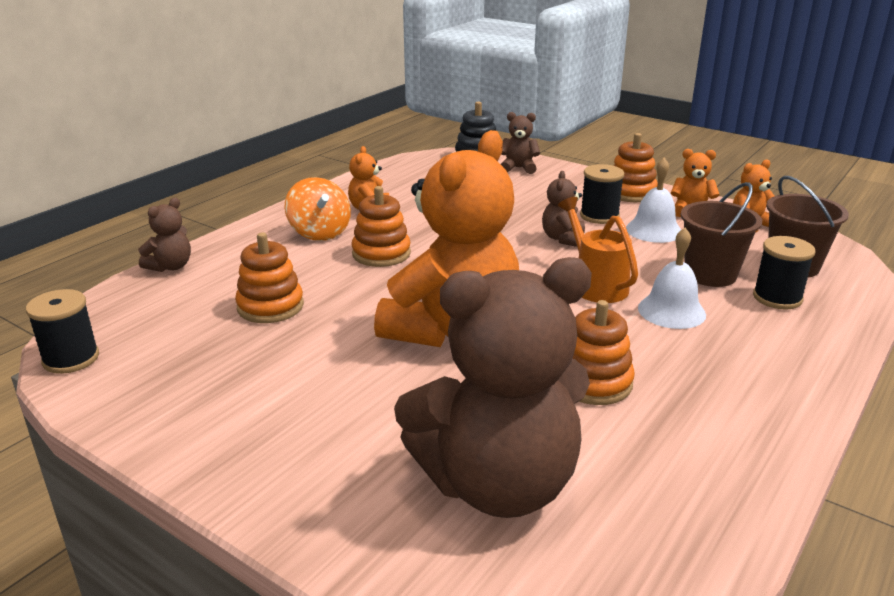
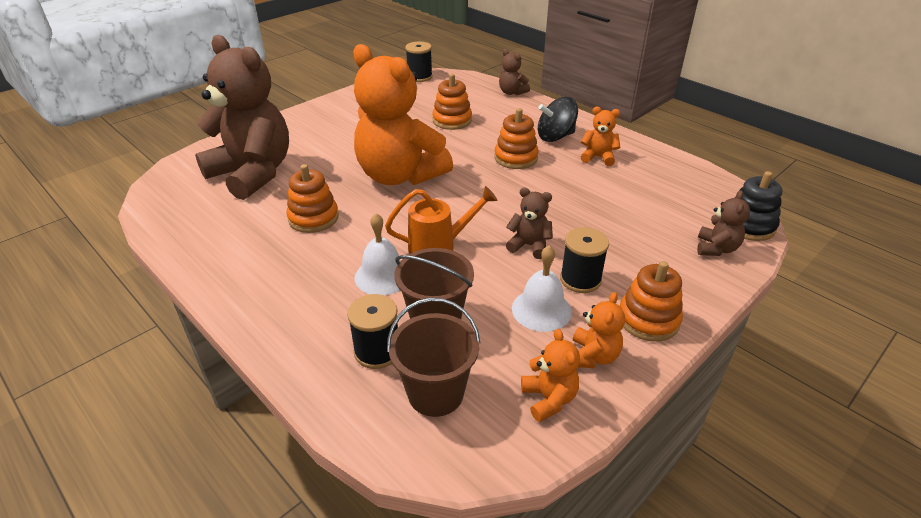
camera: 100 degrees right, 10 degrees up
(319, 232) = (555, 137): orange spinning top -> black spinning top
(498, 484) = (253, 173): brown teddy bear -> brown teddy bear turned 135 degrees clockwise

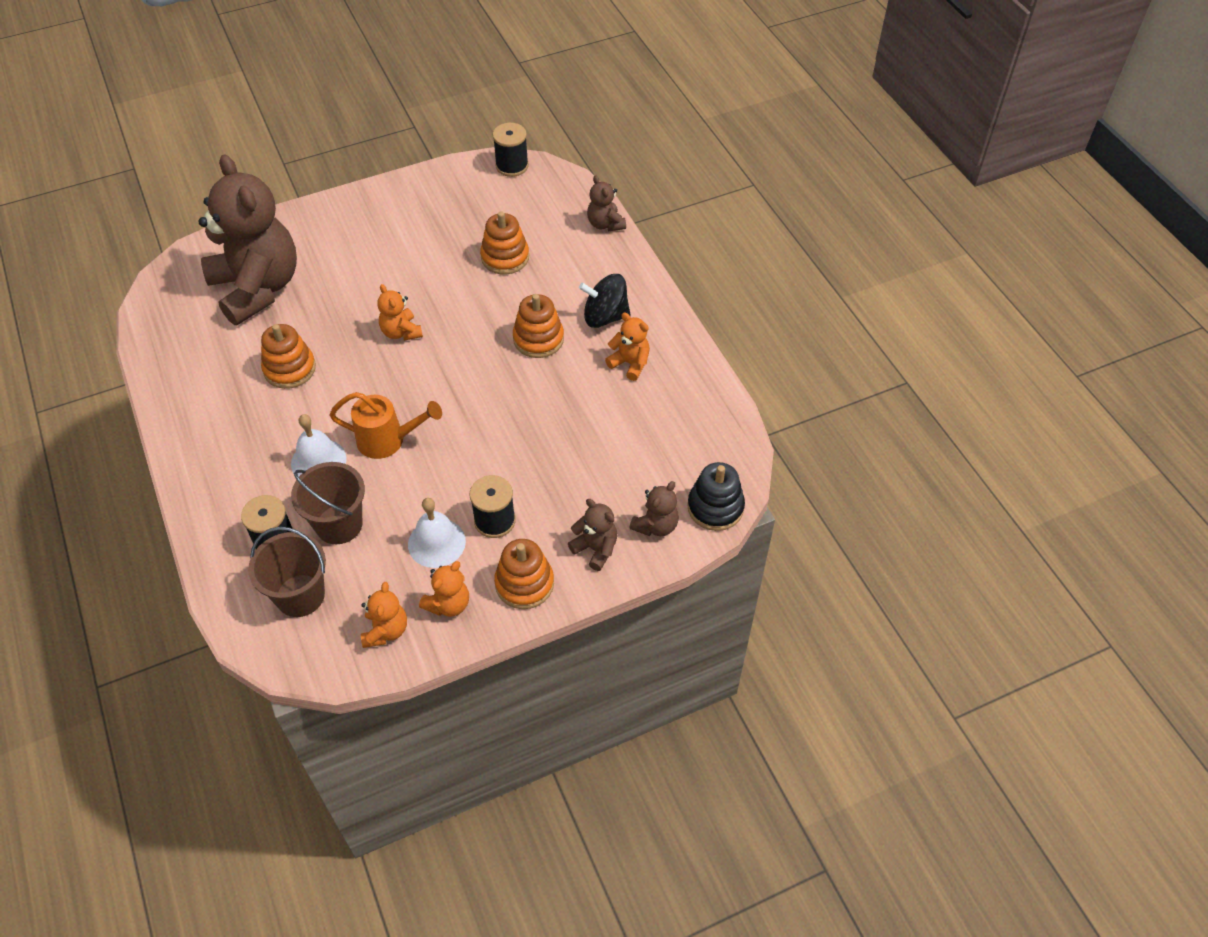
camera: 20 degrees right, 15 degrees up
(400, 175) = (401, 332): orange teddy bear -> orange teddy bear, size x0.41
(529, 245) = (473, 465): brown teddy bear -> brown teddy bear (595, 549)

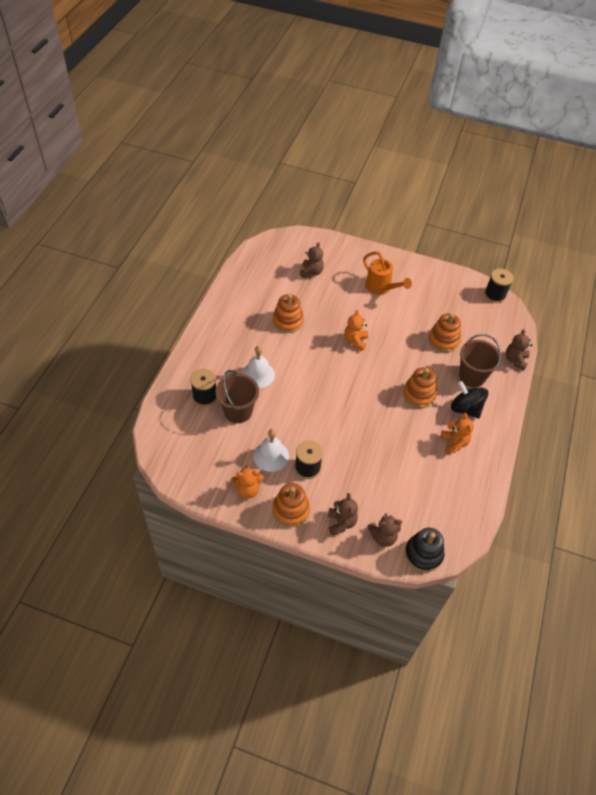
camera: 40 degrees right, 0 degrees up
(257, 288) = (311, 272): brown teddy bear -> brown teddy bear, size x0.41
(300, 595) = (190, 430): brown bucket -> brown bucket (472, 376)
(386, 630) = (209, 478): orange teddy bear -> none
(388, 440) = (297, 389): orange watering can -> orange watering can (381, 288)

